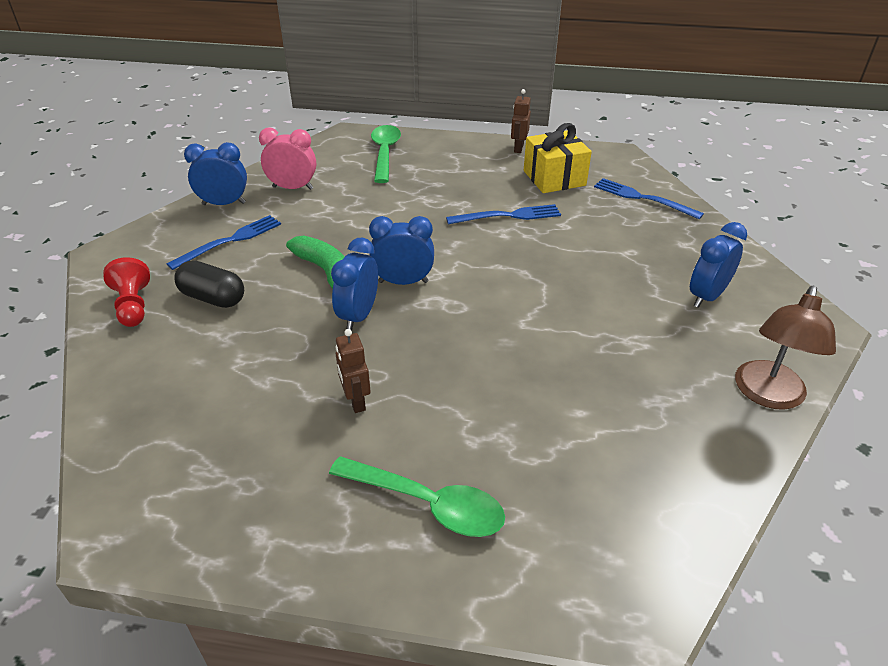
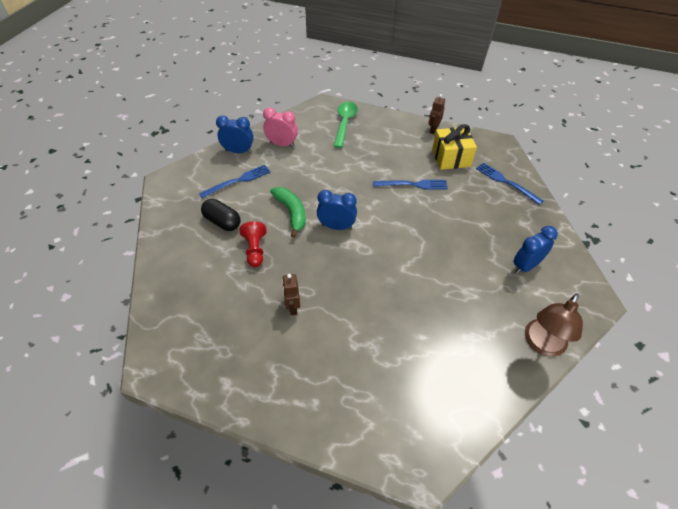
camera: 10 degrees right, 10 degrees up
(133, 306) = (177, 221): red pawn -> red pawn (255, 250)
(358, 316) = (305, 248): blue clock -> none
(428, 504) = (320, 381): green spoon -> none

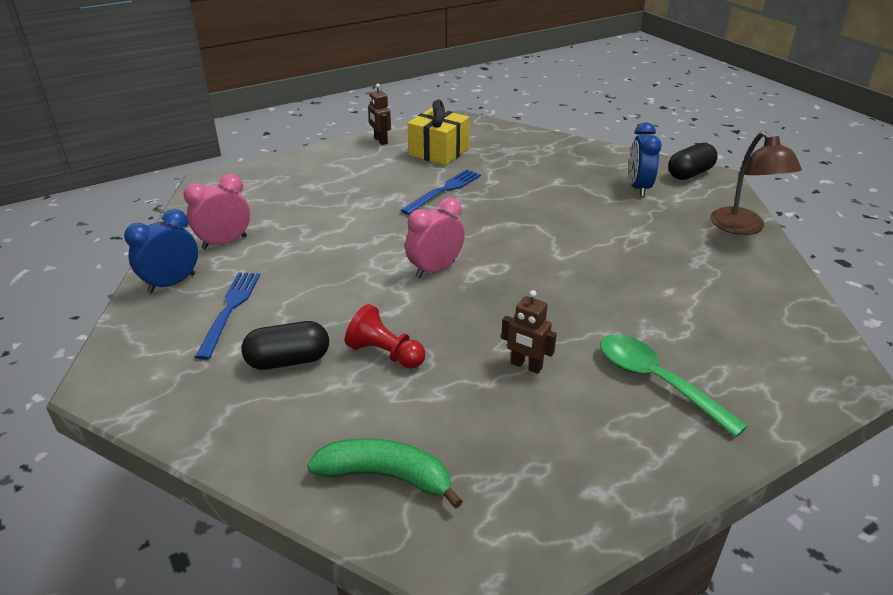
camera: 50 degrees left, 15 degrees down
(291, 213) = (362, 292): green banana -> green banana (386, 476)
(336, 226) = (435, 269): blue clock -> pink clock
(344, 123) = (271, 183): green spoon -> green spoon (656, 381)
(506, 182) = (517, 143): blue fork -> none
(580, 283) = (690, 174): none -> black capsule

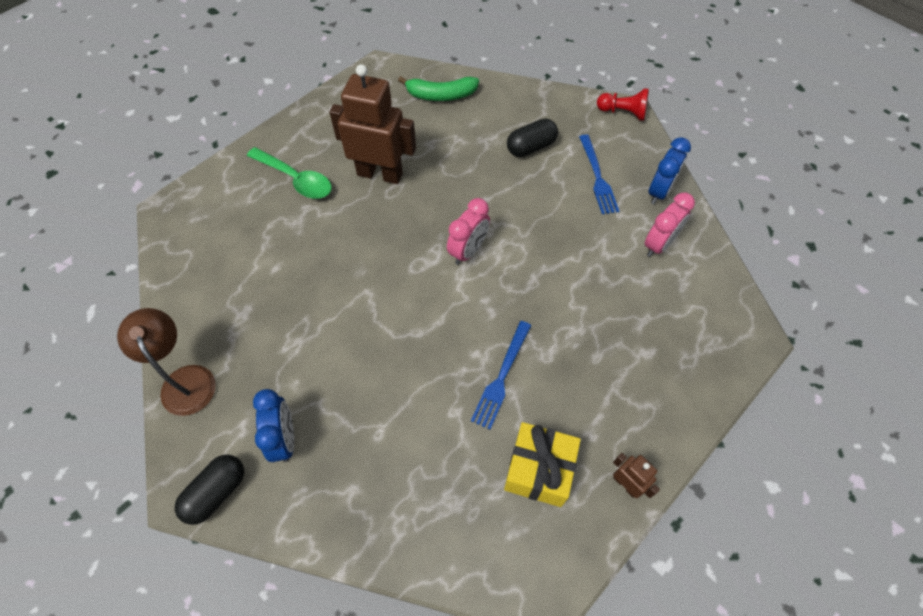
camera: 165 degrees right, 25 degrees up
(385, 353) = (473, 164): red pawn -> red pawn (623, 112)
(526, 366) = (380, 174): brown robot -> brown robot, size x2.17

